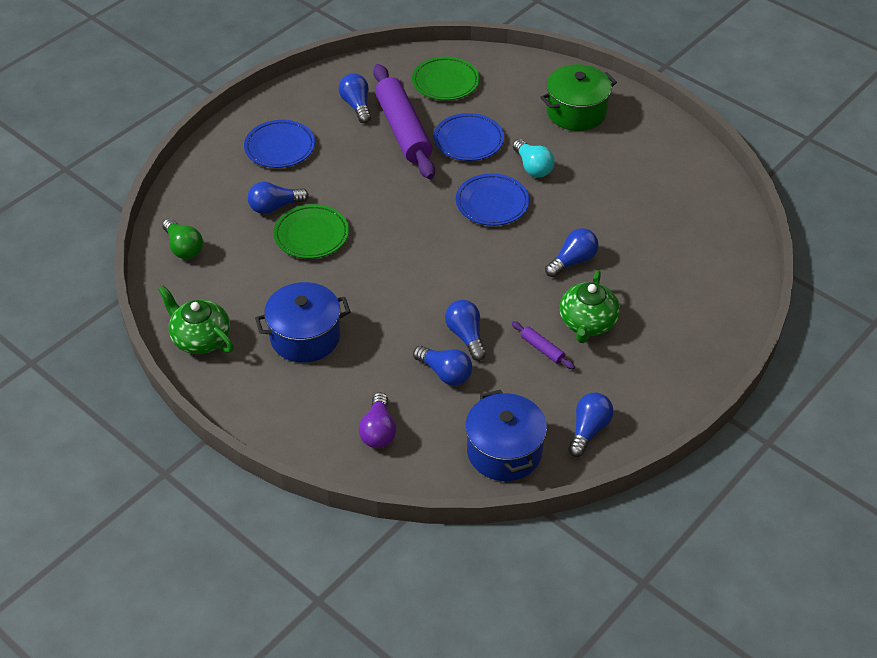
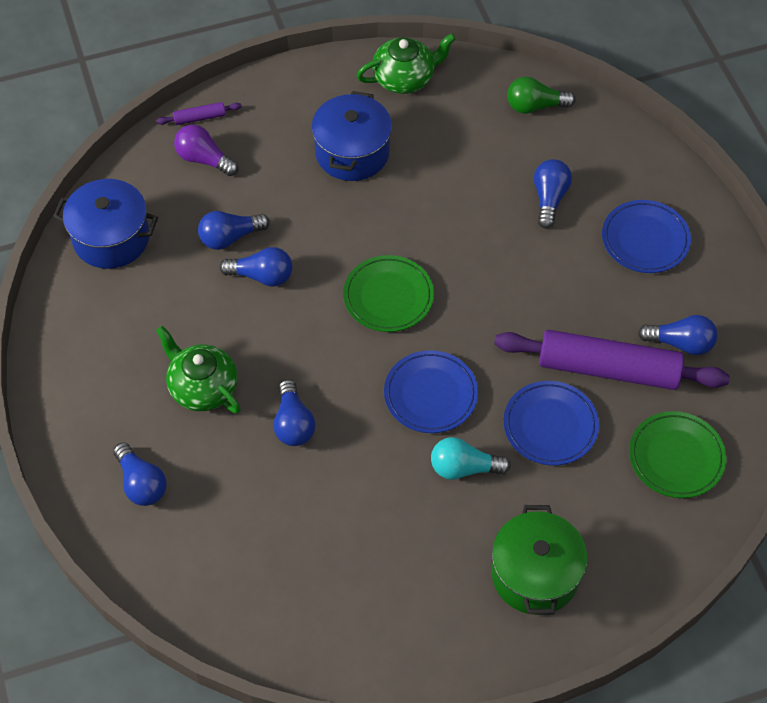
camera: 120 degrees right, 10 degrees up
(311, 235) = (486, 212): green plate -> green plate (388, 297)
(542, 349) = (200, 330): purple rolling pin -> purple rolling pin (200, 118)
(588, 430) = (81, 314): blue light bulb -> blue light bulb (141, 483)

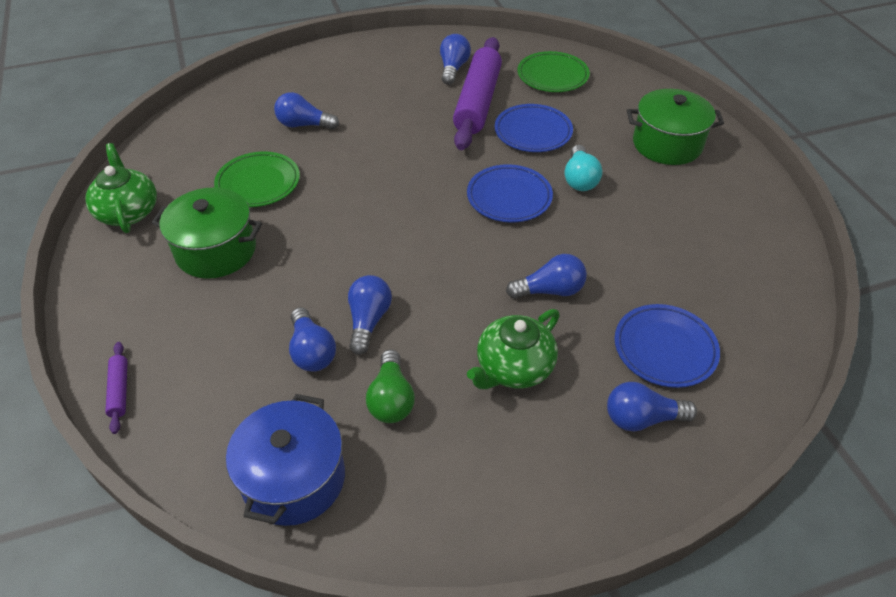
camera: 90 degrees left, 10 degrees down
(141, 483) = (642, 418): blue light bulb -> blue light bulb turned 150 degrees counterclockwise
(204, 159) = (189, 382): purple light bulb -> none
(352, 152) = (216, 250): blue pot -> green pot
(388, 297) = (402, 224): green plate -> green plate (258, 183)
(535, 106) = (196, 129): green light bulb -> green light bulb (391, 399)
(645, 240) = (355, 79): blue plate -> blue plate (664, 349)

